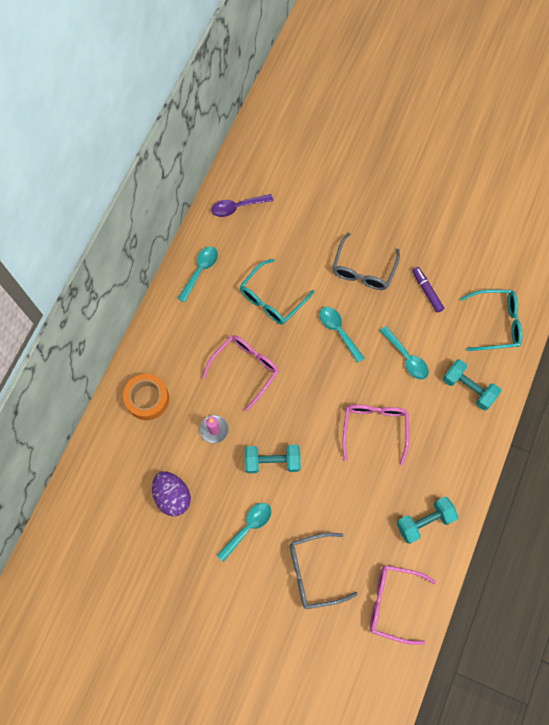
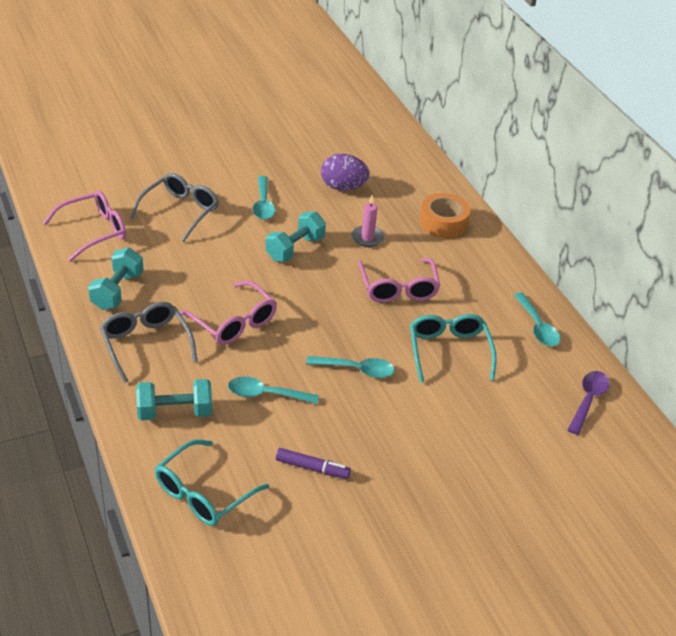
camera: 130 degrees right, 30 degrees down
(363, 269) = (400, 439): grey glasses -> grey glasses (146, 345)

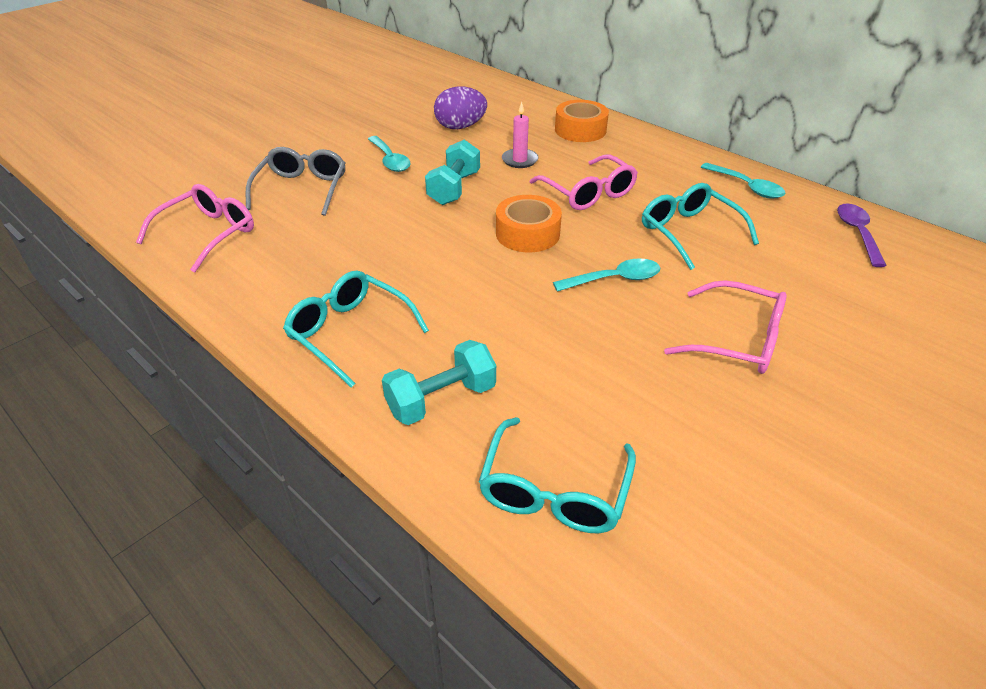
camera: 20 degrees left, 0 degrees up
(117, 291) = (275, 286): turquoise dumbbell -> none
(146, 345) = (351, 333): grey glasses -> turquoise glasses
(233, 322) = (440, 275): pink glasses -> pink glasses (735, 340)
(266, 394) = (537, 339): turquoise spoon -> none
(312, 468) = (660, 403): purple marker -> none
(322, 309) = (527, 233): none -> orange tape

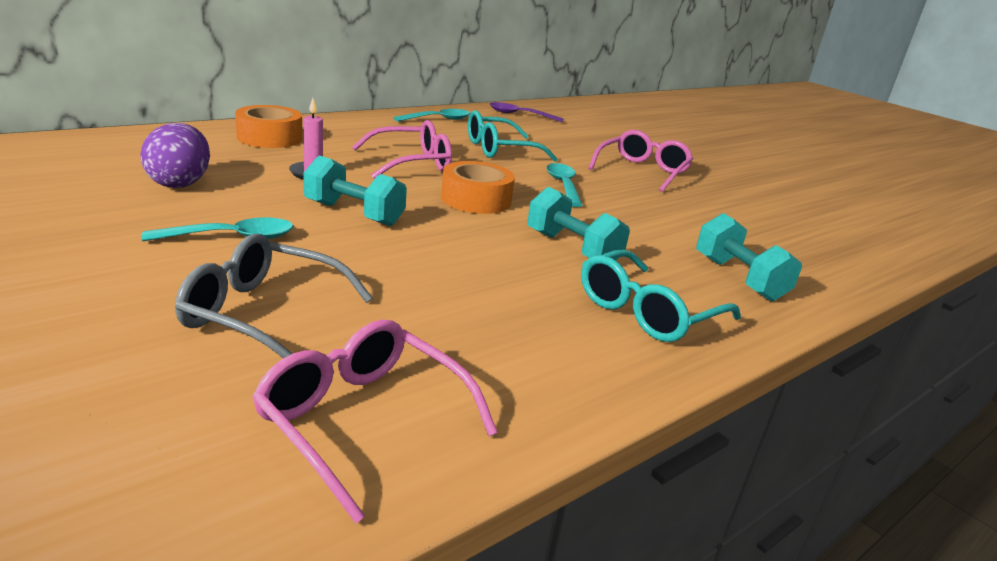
camera: 85 degrees left, 15 degrees down
(451, 291) = (572, 249): none -> turquoise dumbbell
(554, 489) = (817, 254): turquoise glasses -> none

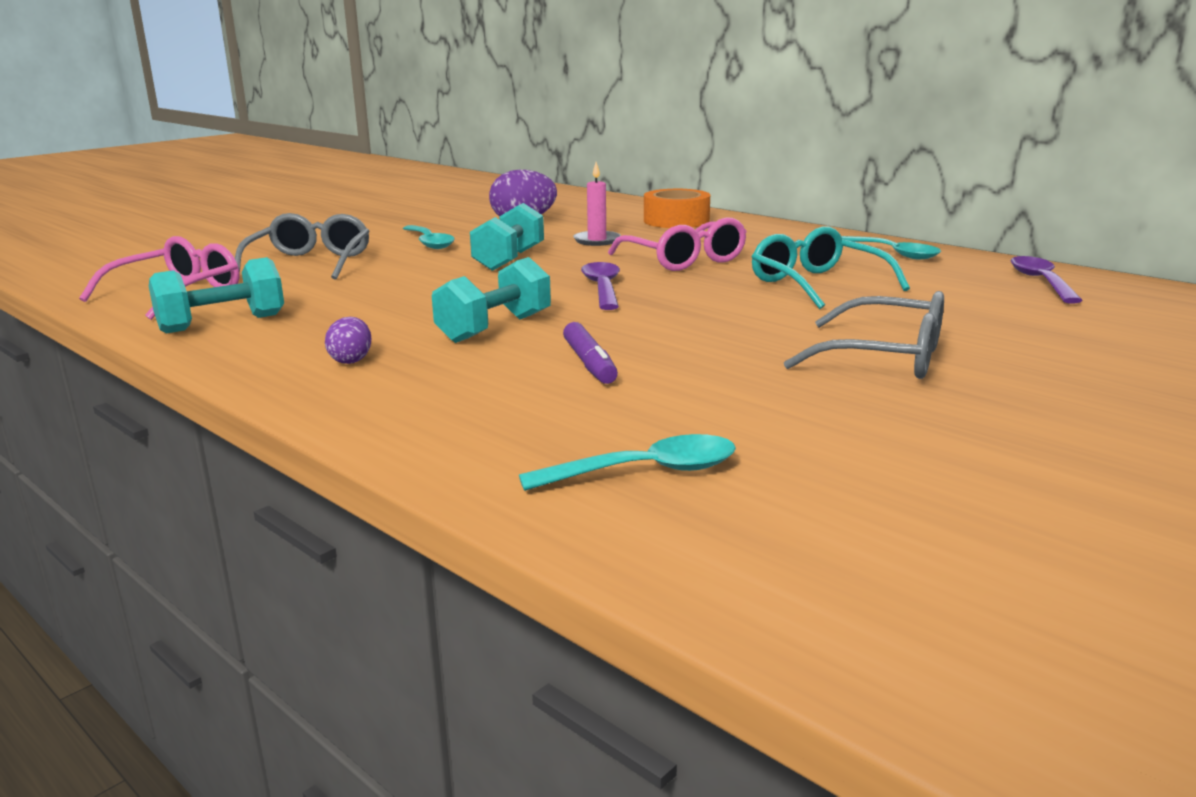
camera: 85 degrees right, 5 degrees down
(476, 199) = (602, 288): orange tape -> purple spoon
(563, 185) = (717, 317): turquoise spoon -> turquoise spoon (646, 471)
(642, 171) = (883, 357): pink glasses -> grey glasses
(648, 311) = (351, 360): turquoise glasses -> purple egg
(653, 233) = (589, 363): none -> purple marker
(738, 278) = (468, 407): turquoise dumbbell -> turquoise dumbbell (222, 323)

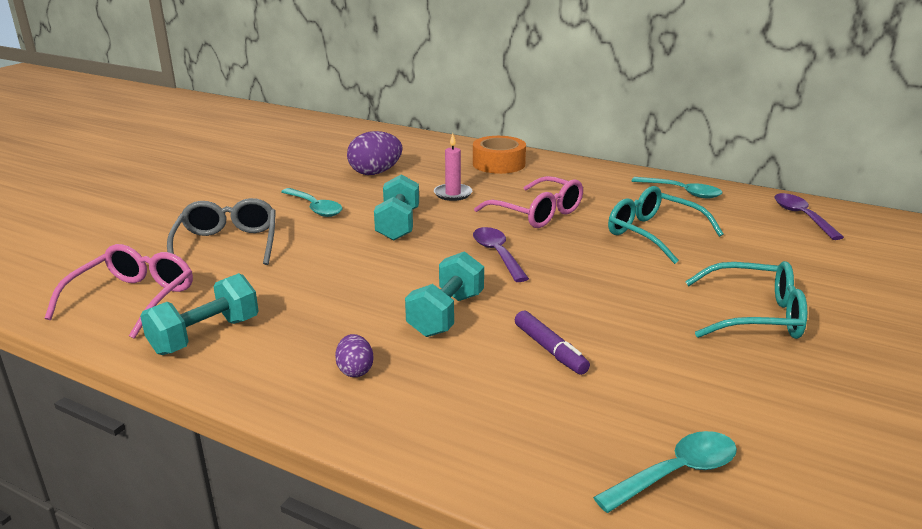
camera: 15 degrees left, 5 degrees up
(883, 357) = (753, 315): grey glasses -> turquoise glasses

